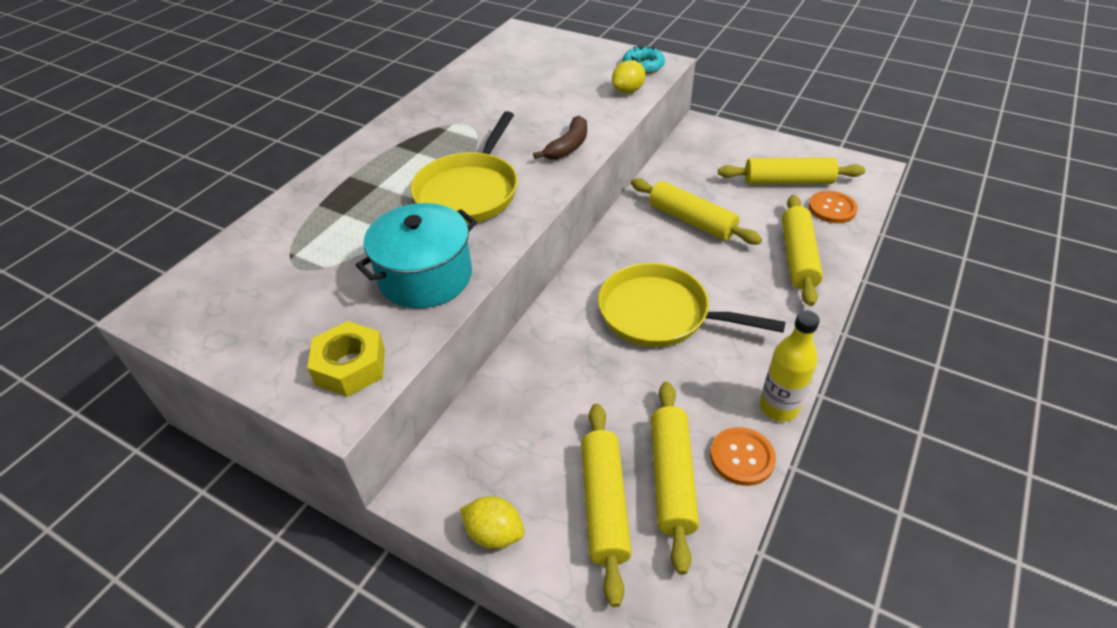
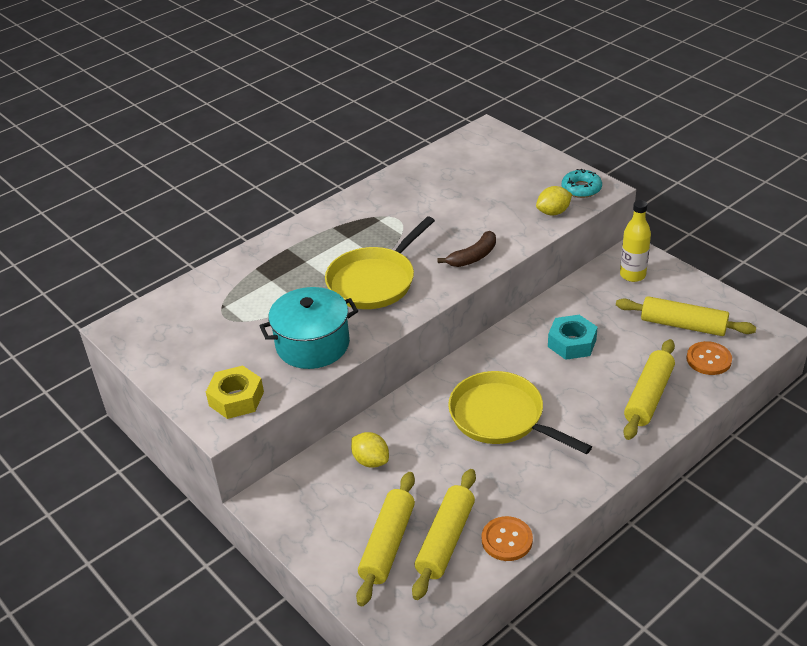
camera: 20 degrees right, 5 degrees down
(494, 533) = (302, 542): yellow lemon -> yellow lemon (371, 461)
(691, 220) = (572, 343): yellow rolling pin -> turquoise nut
(778, 407) = (557, 512): yellow bottle -> yellow bottle (632, 275)

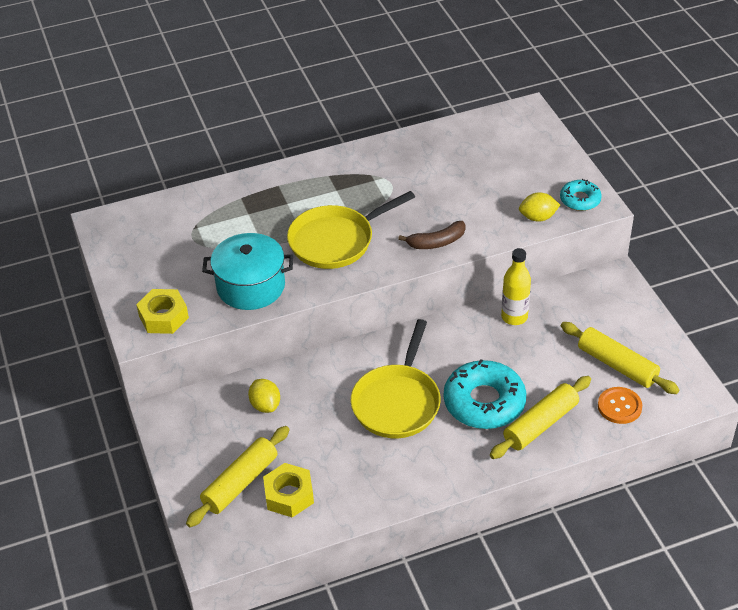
camera: 20 degrees right, 5 degrees up
(445, 540) = (289, 495): yellow rolling pin -> yellow nut
(501, 417) = (397, 402): yellow pan -> yellow pan turned 135 degrees counterclockwise
(507, 540) = (339, 512): orange button -> none
(572, 343) = (502, 351): turquoise nut -> none
(584, 393) = (484, 402): none -> turquoise donut
(632, 275) = (600, 300): yellow bottle -> yellow bottle (514, 317)

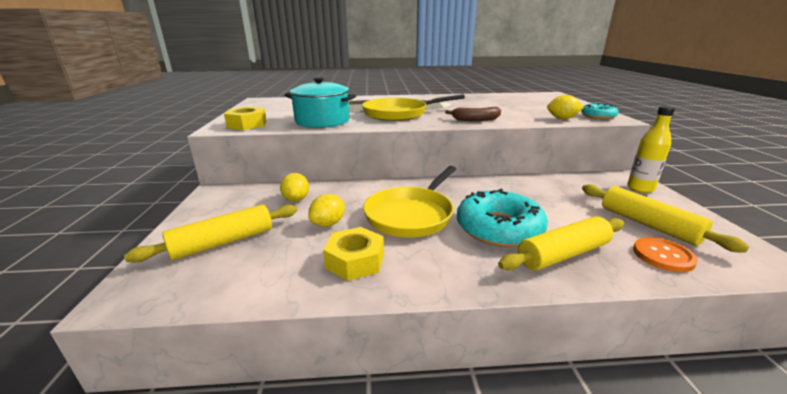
camera: 15 degrees right, 20 degrees down
(289, 495) = (258, 261): yellow nut -> yellow nut (355, 261)
(322, 435) = (328, 224): none -> yellow lemon
(514, 317) = (535, 184): yellow bottle -> yellow bottle (640, 188)

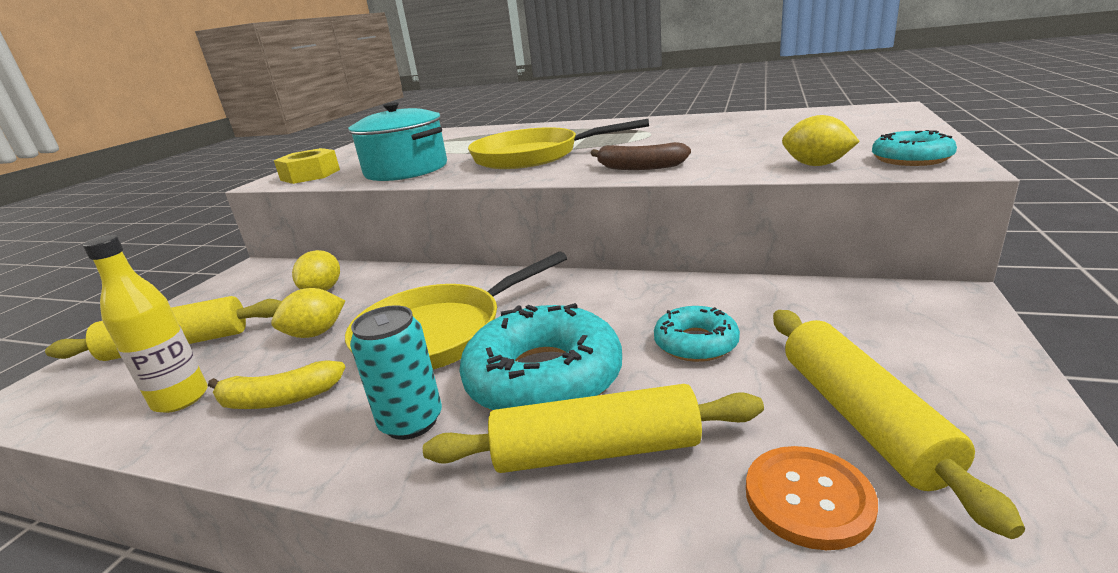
camera: 25 degrees right, 0 degrees up
(355, 261) = (279, 399): yellow nut -> yellow banana
(455, 258) = (411, 422): none -> turquoise can
(551, 204) = (696, 343): none -> turquoise donut
(640, 188) = (946, 329): yellow bottle -> yellow bottle (181, 399)

